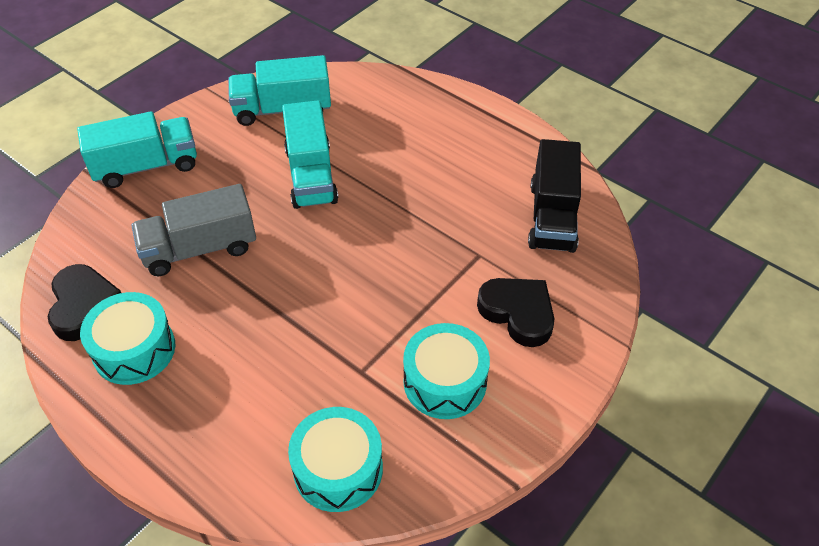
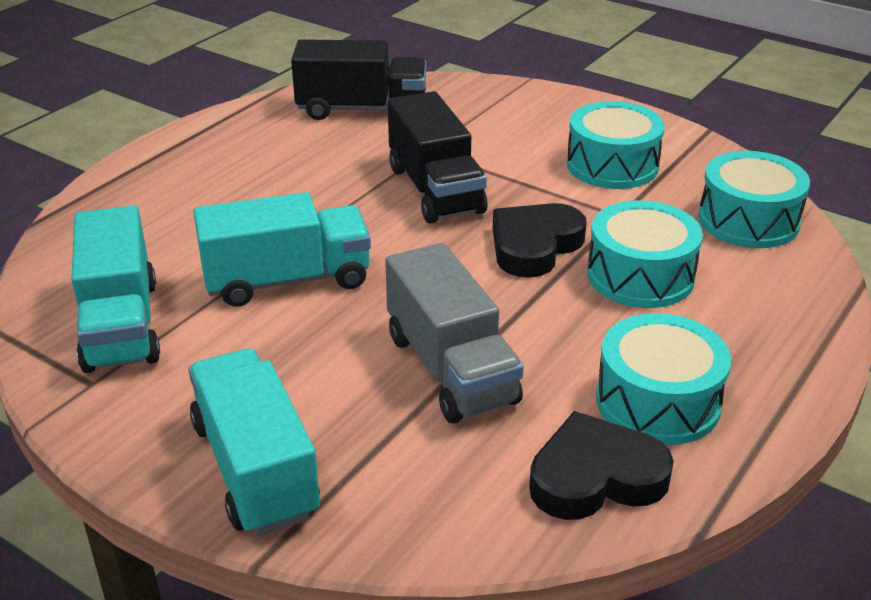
camera: 95 degrees left, 15 degrees down
(273, 368) = (640, 276): none -> turquoise drum
(415, 256) = (435, 190): none -> black truck
(518, 313) = (507, 128): black heart -> black heart (534, 246)

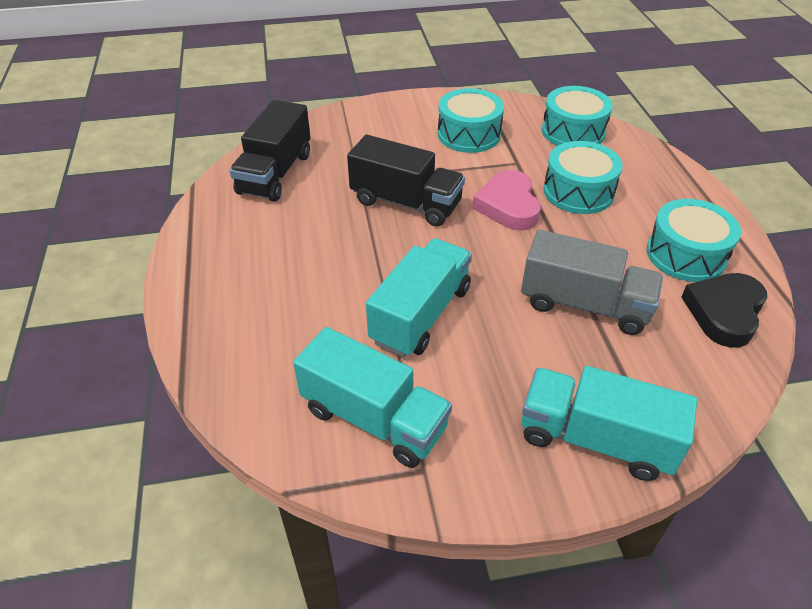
camera: 45 degrees left, 10 degrees up
(362, 109) = (275, 173): black truck -> black truck turned 150 degrees clockwise
(534, 246) = (508, 206): black heart -> pink heart

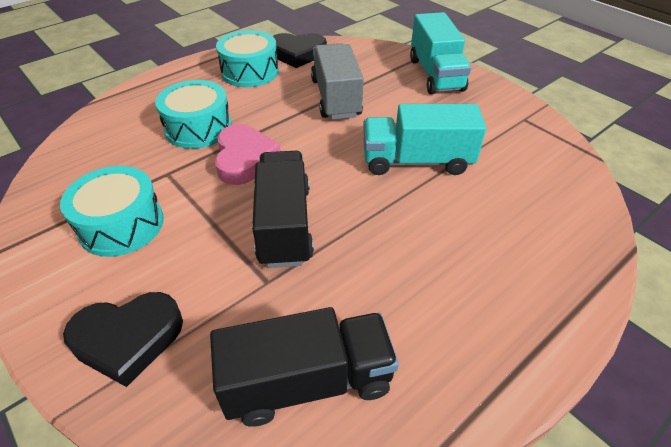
camera: 120 degrees left, 0 degrees up
(366, 124) = (128, 339): none -> black heart
(374, 419) = (520, 148): turquoise truck -> none
(508, 206) = (244, 159): pink heart -> pink heart turned 60 degrees counterclockwise
(573, 132) = (89, 153): turquoise drum -> none

